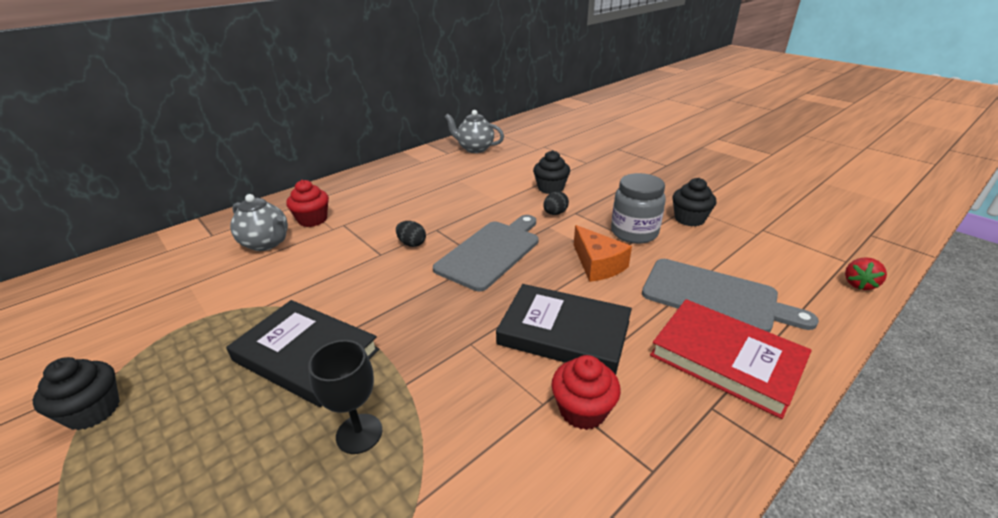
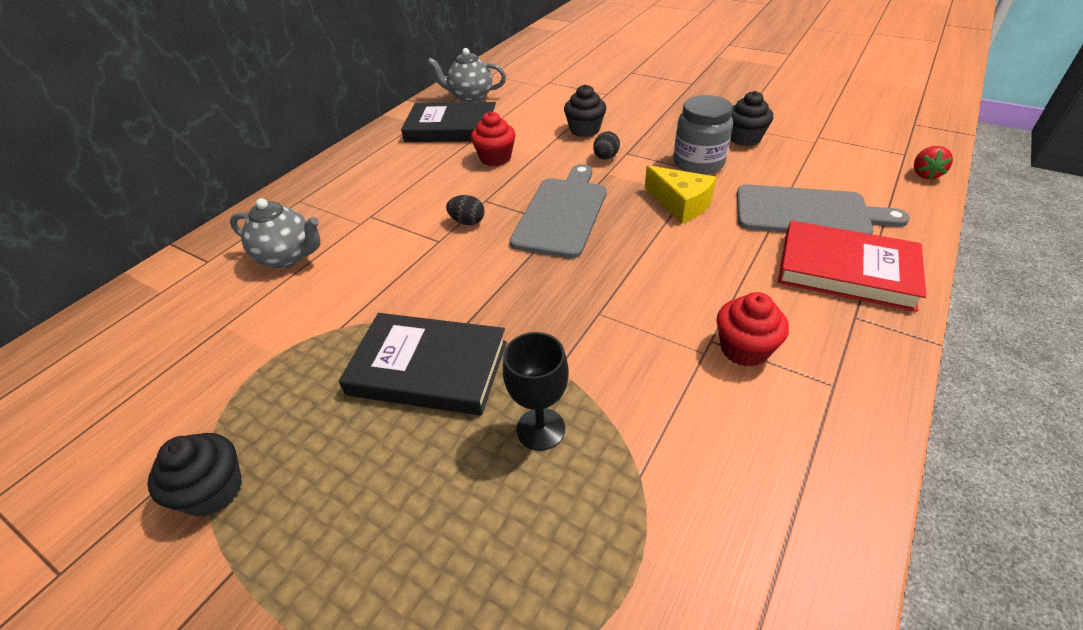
camera: 15 degrees left, 10 degrees up
(313, 220) = (327, 217): red cupcake -> red cupcake (495, 158)
(564, 333) = (686, 280): black book -> black book (451, 128)
(598, 264) = (680, 204): orange cheese -> yellow cheese

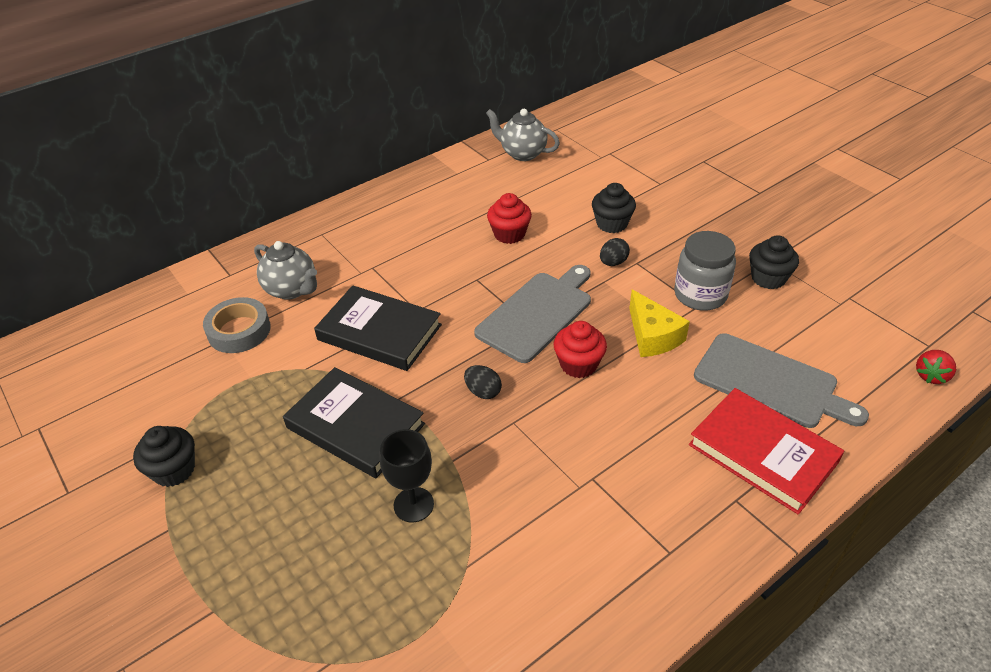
camera: 20 degrees right, 0 degrees up
(241, 312) = (239, 330): none -> grey tape
(451, 128) = (486, 187): black book -> black book (379, 332)
(467, 222) = (450, 298): black egg -> black egg (483, 392)
(744, 349) = (615, 495): red cupcake -> red cupcake (578, 364)

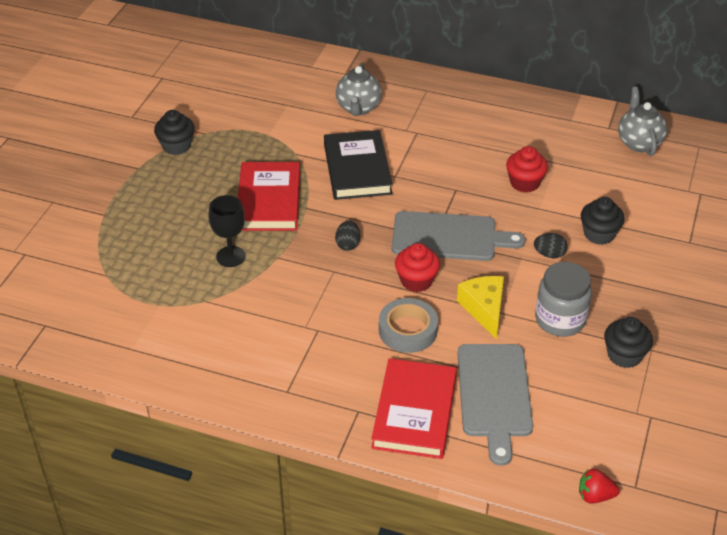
camera: 55 degrees right, 0 degrees up
(239, 330) = (301, 107): grey tape -> grey tape (408, 330)
(355, 426) = (268, 200): black book -> red book
(652, 336) = (484, 309): yellow cheese -> yellow cheese turned 135 degrees clockwise

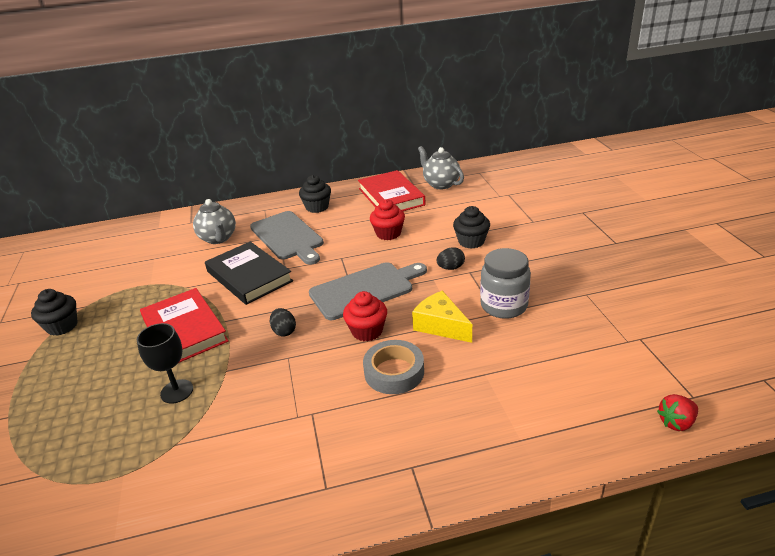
camera: 30 degrees left, 10 degrees down
(414, 412) = (463, 438): red book -> red book (391, 196)
(494, 395) = (514, 386): grey cutting board -> grey cutting board (288, 237)
(624, 355) = (573, 307): black cupcake -> black cupcake (317, 207)

